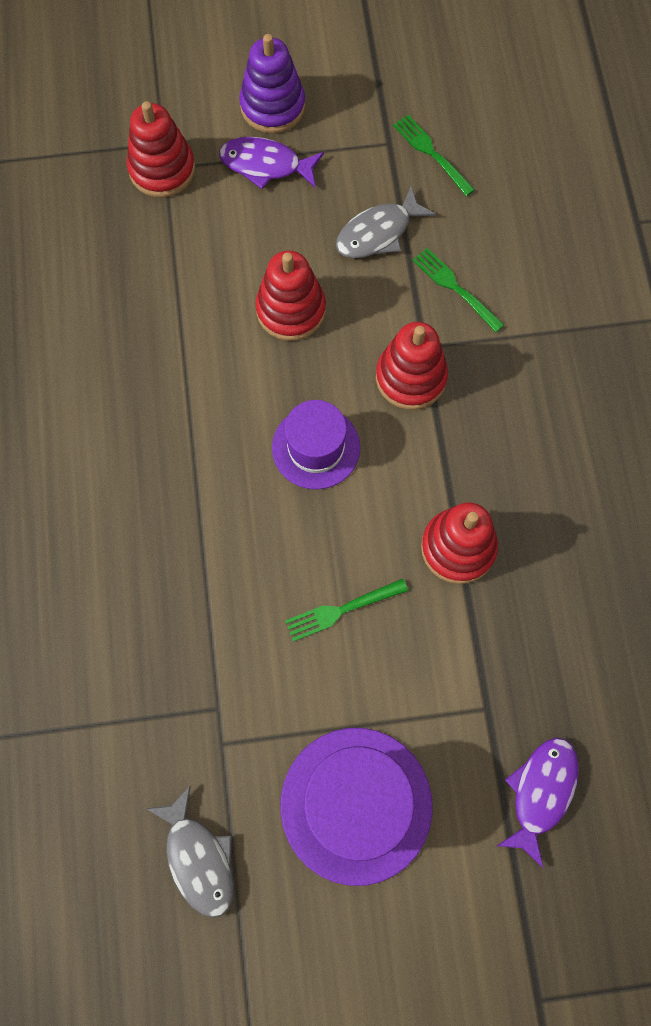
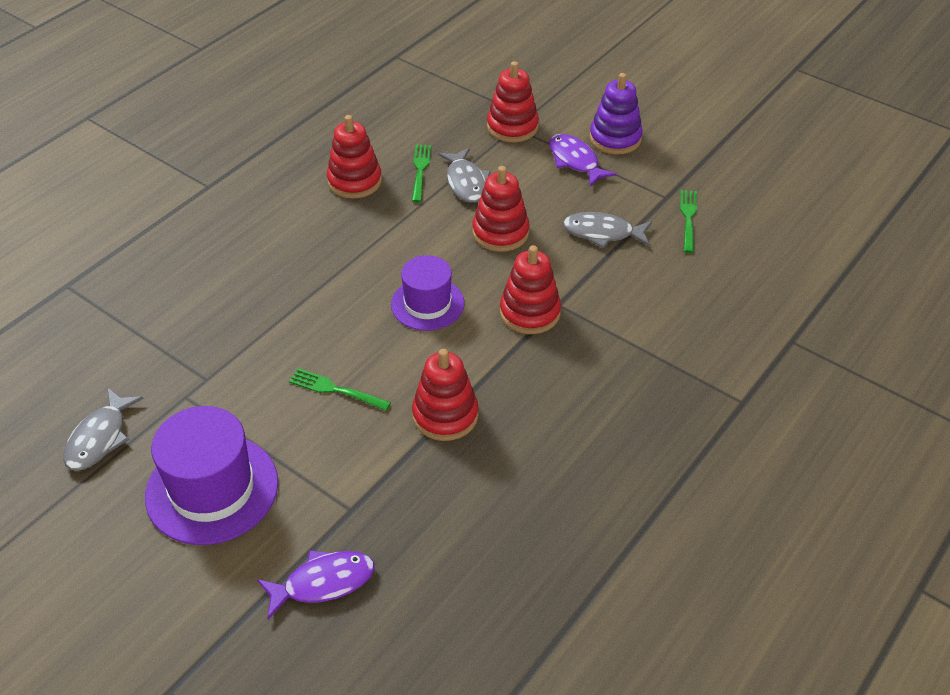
camera: 45 degrees right, 25 degrees down
(86, 366) = (354, 181): none -> red stacking toy
(194, 276) = (466, 182): none -> grey fish
(455, 288) = (617, 290): green fork -> green fork (420, 170)

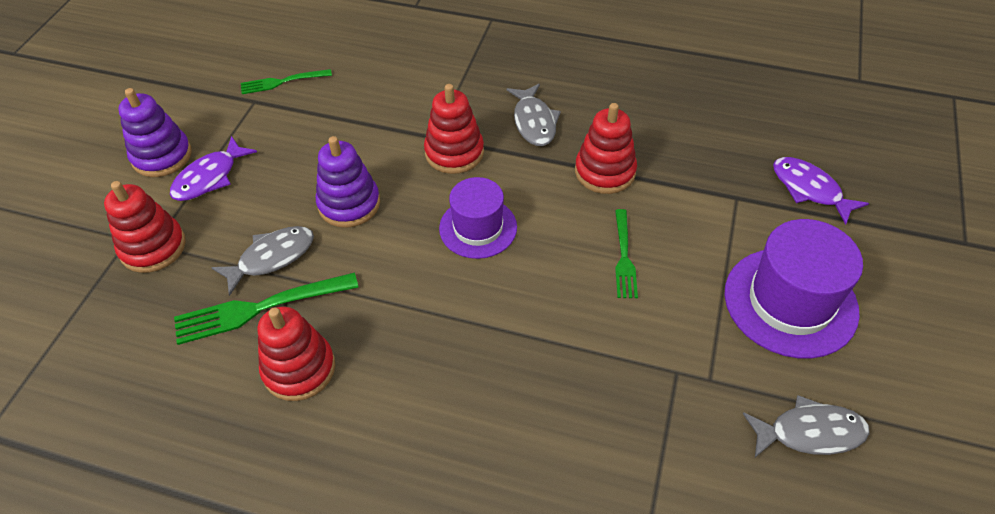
camera: 110 degrees left, 5 degrees up
(420, 170) = (260, 308): green fork -> green fork, size x1.60
(500, 233) = (349, 204): red stacking toy -> purple stacking toy
(602, 233) = (323, 131): grey fish -> grey fish (534, 122)

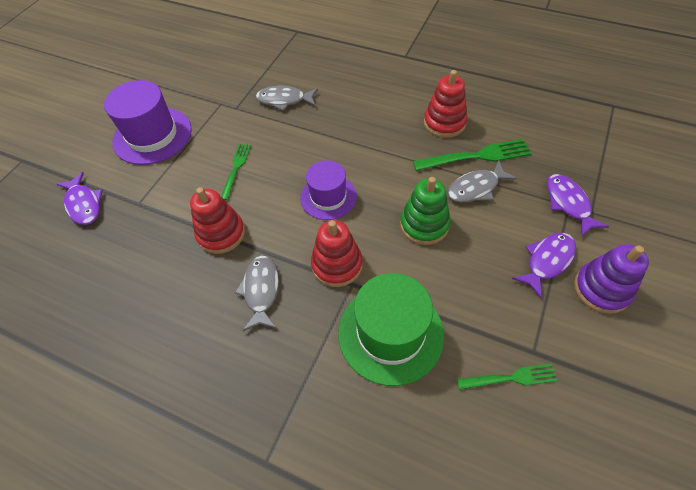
camera: 170 degrees left, 5 degrees up
(153, 247) = (568, 203): red stacking toy -> purple fish
(349, 204) = (424, 225): purple stacking toy -> green stacking toy
(392, 101) = (390, 333): none -> green hat
(810, 432) = (186, 81): grey fish -> grey fish (284, 100)

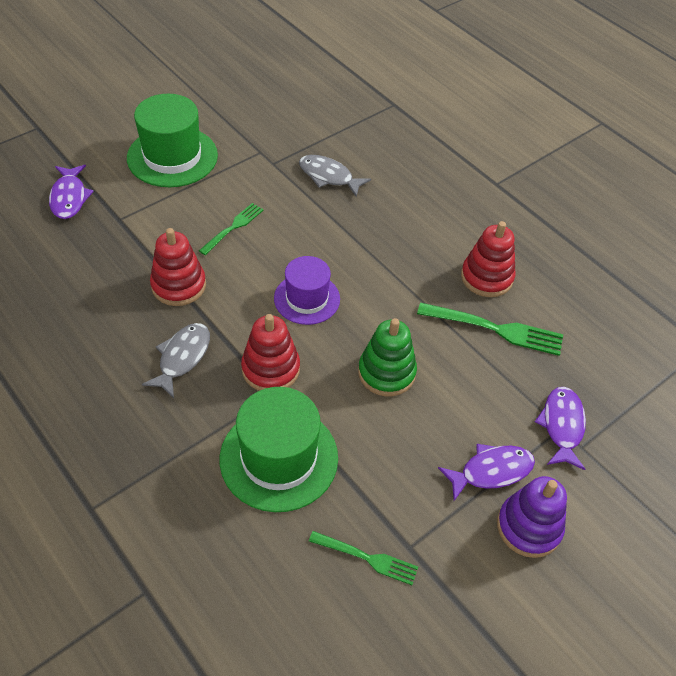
camera: 20 degrees right, 5 degrees down
(152, 135) = (172, 156): purple hat -> green hat
(476, 188) = (470, 362): grey fish -> none

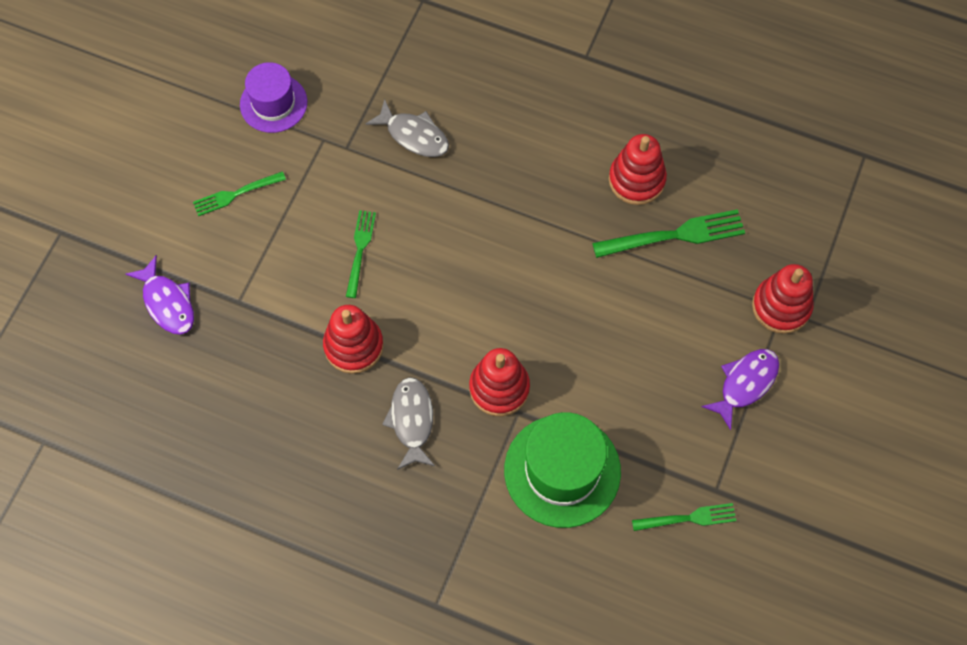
camera: 25 degrees left, 15 degrees up
(172, 156) = (236, 194): green hat -> green fork
(307, 299) = (484, 295): purple hat -> purple hat (273, 103)
(328, 176) = (414, 135): grey fish -> grey fish turned 150 degrees counterclockwise
(386, 373) = (604, 335): green stacking toy -> none
(529, 527) = (800, 418): purple stacking toy -> none
(562, 426) = (781, 307): purple fish -> red stacking toy

